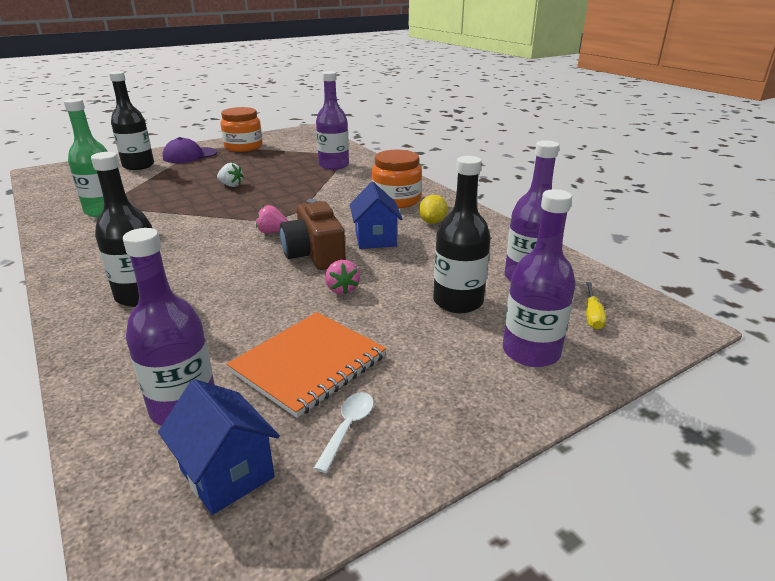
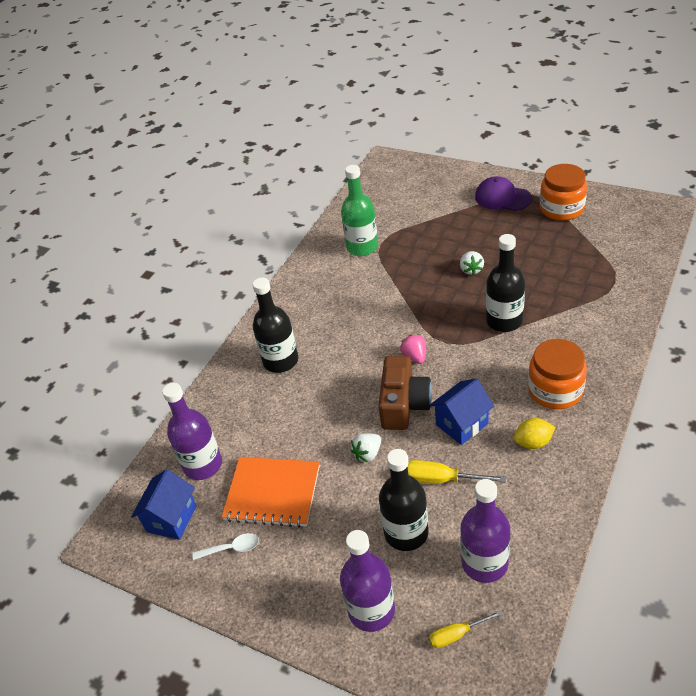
camera: 65 degrees right, 15 degrees up
(138, 165) = (450, 191): black bottle -> black bottle (504, 321)
(315, 254) = (403, 404): brown camera -> brown camera turned 150 degrees clockwise
(334, 165) = (589, 295): purple bottle -> none
(342, 289) = (367, 454): pink strawberry -> white strawberry
(420, 266) = (441, 479): none -> yellow screwdriver

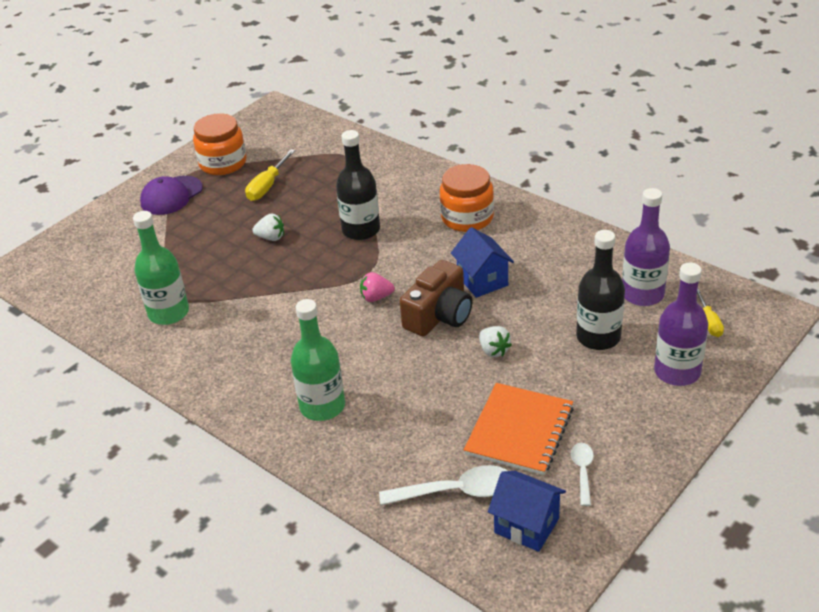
camera: 80 degrees left, 5 degrees down
(203, 465) = (456, 491): purple bottle -> white spoon
(280, 361) = (322, 406): black bottle -> green bottle
(403, 404) = (439, 315): brown camera -> brown camera turned 105 degrees clockwise
(441, 479) = (544, 305): yellow screwdriver -> yellow screwdriver (267, 186)
(533, 442) = (522, 242): yellow lemon -> none

